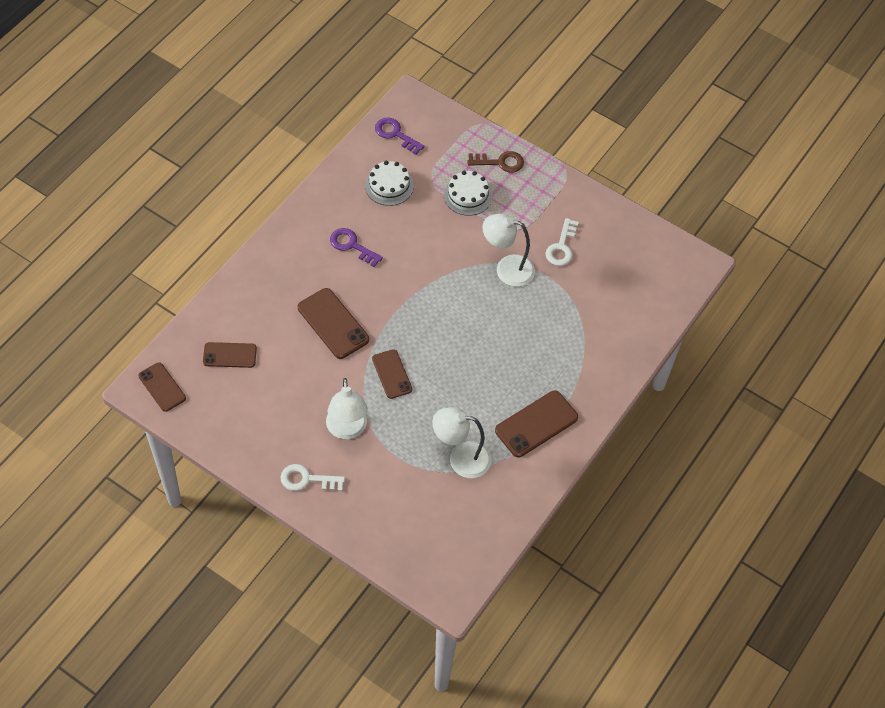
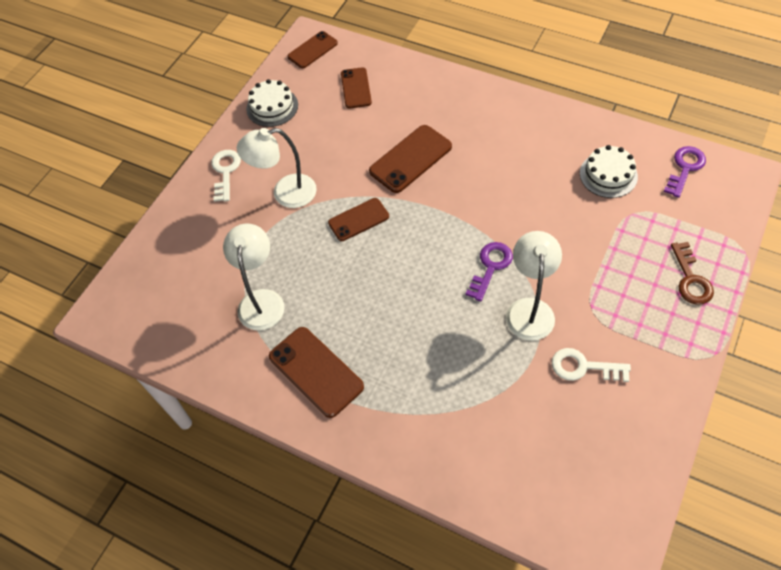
camera: 90 degrees right, 0 degrees up
(352, 245) = (514, 156): purple key -> purple key (490, 267)
(467, 195) = (625, 252): white cake -> white cake (272, 107)

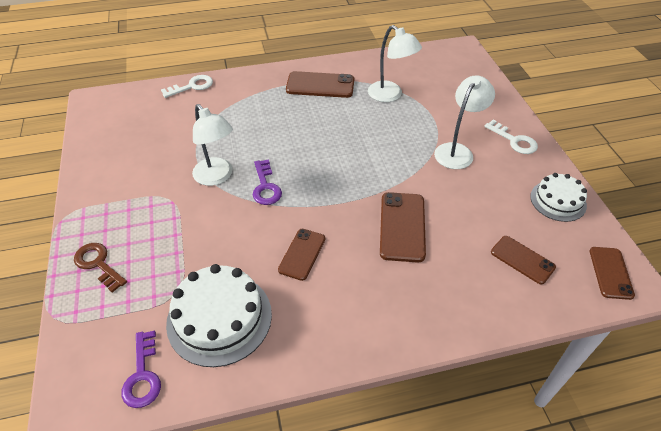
camera: 135 degrees right, 10 degrees down
(358, 219) = (388, 164): brown phone -> brown phone (302, 254)
(583, 367) = (157, 165): white key -> white key (192, 86)
(608, 175) = (219, 318): white cake -> white cake, size x1.61

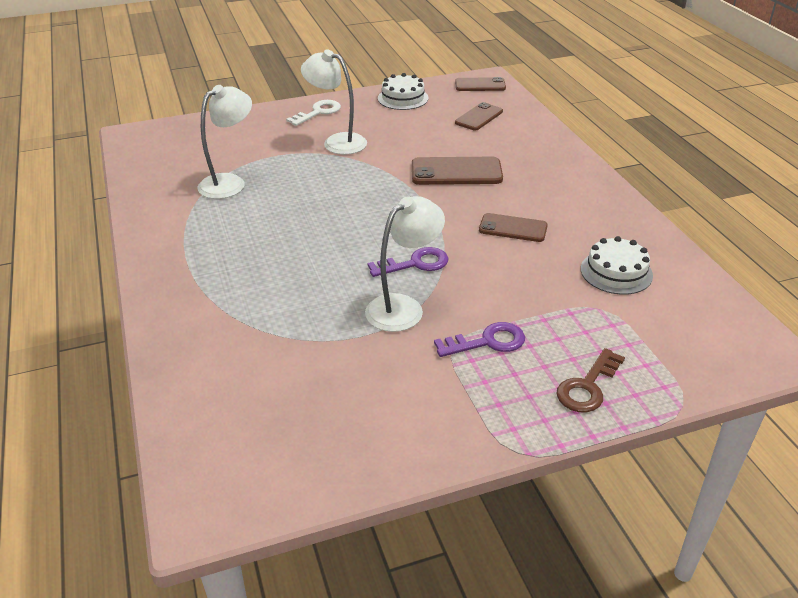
camera: 95 degrees left, 10 degrees down
(143, 375) = (707, 312): purple key -> purple key (487, 342)
(192, 86) = (177, 373): white key -> none
(219, 318) = (616, 272): white cake -> white cake, size x0.62
(320, 85) = (197, 238): brown phone -> none

